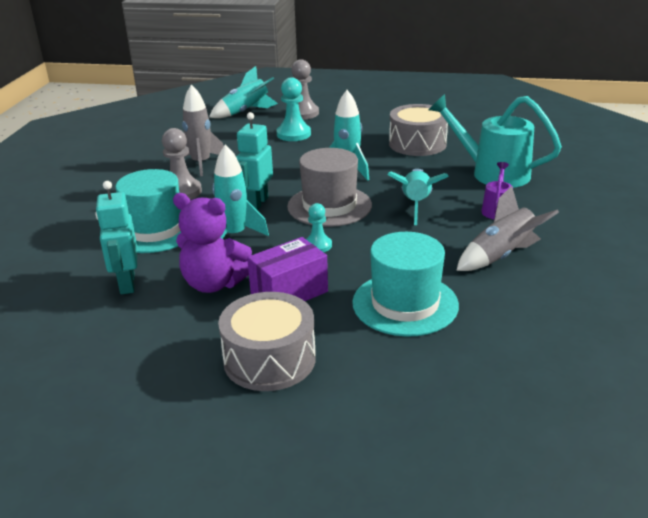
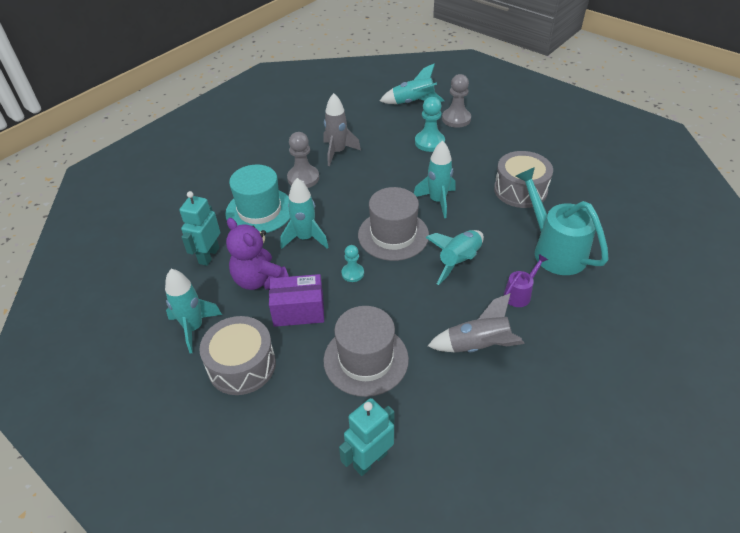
camera: 30 degrees right, 15 degrees up
(172, 350) = (194, 328): none -> turquoise rocket
(257, 203) = (344, 211): turquoise robot -> turquoise robot (370, 460)
(405, 304) = (366, 359): turquoise hat -> grey hat

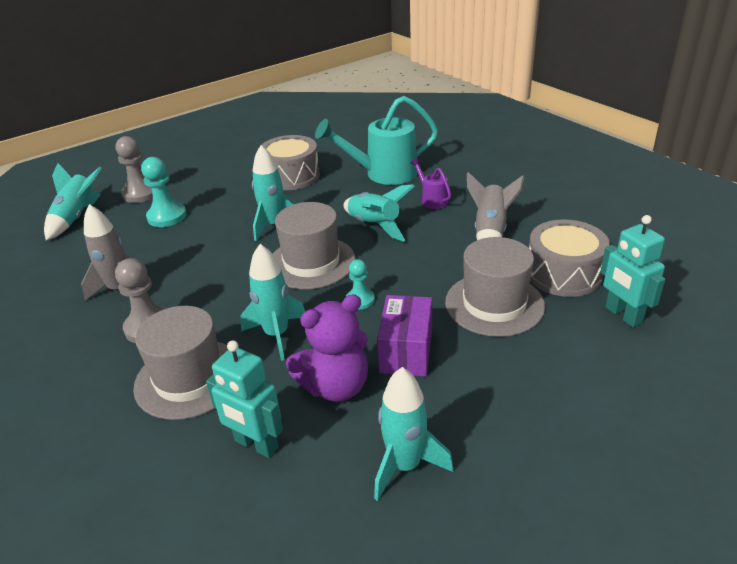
camera: 75 degrees left, 10 degrees down
(242, 365) = (485, 412): grey drum -> grey drum (564, 273)
(259, 211) = (189, 378): turquoise hat -> grey hat

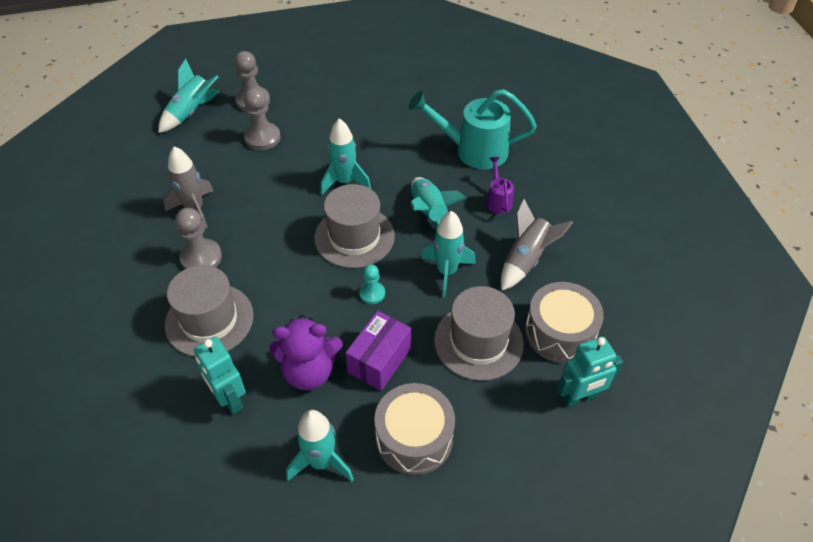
camera: 20 degrees right, 15 degrees up
(167, 216) = (262, 138): turquoise pawn -> grey pawn
(277, 335) = (290, 303): turquoise rocket -> turquoise rocket (447, 272)
(291, 176) = (389, 124): grey drum -> grey drum (414, 438)
(623, 315) = (579, 397): turquoise robot -> turquoise robot turned 105 degrees counterclockwise

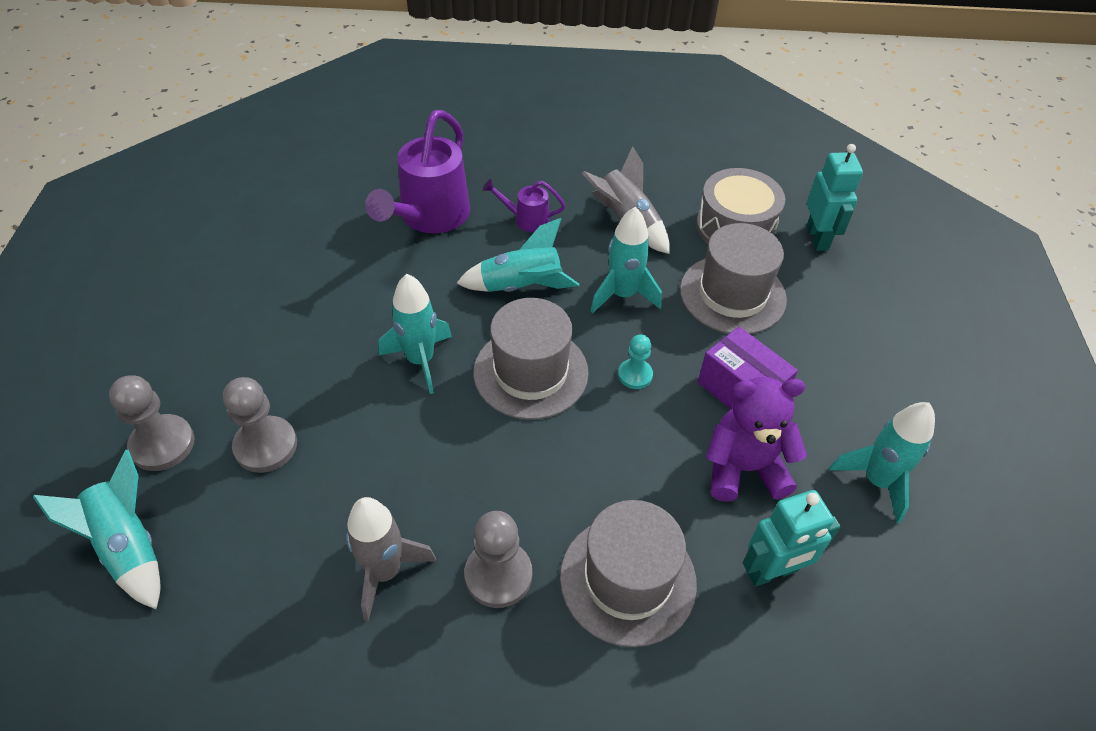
camera: 75 degrees left, 0 degrees up
(309, 371) = (744, 468): purple teddy bear -> purple teddy bear turned 105 degrees counterclockwise
(414, 438) = (852, 383): grey drum -> none
(473, 150) = (429, 217): turquoise watering can -> purple watering can

